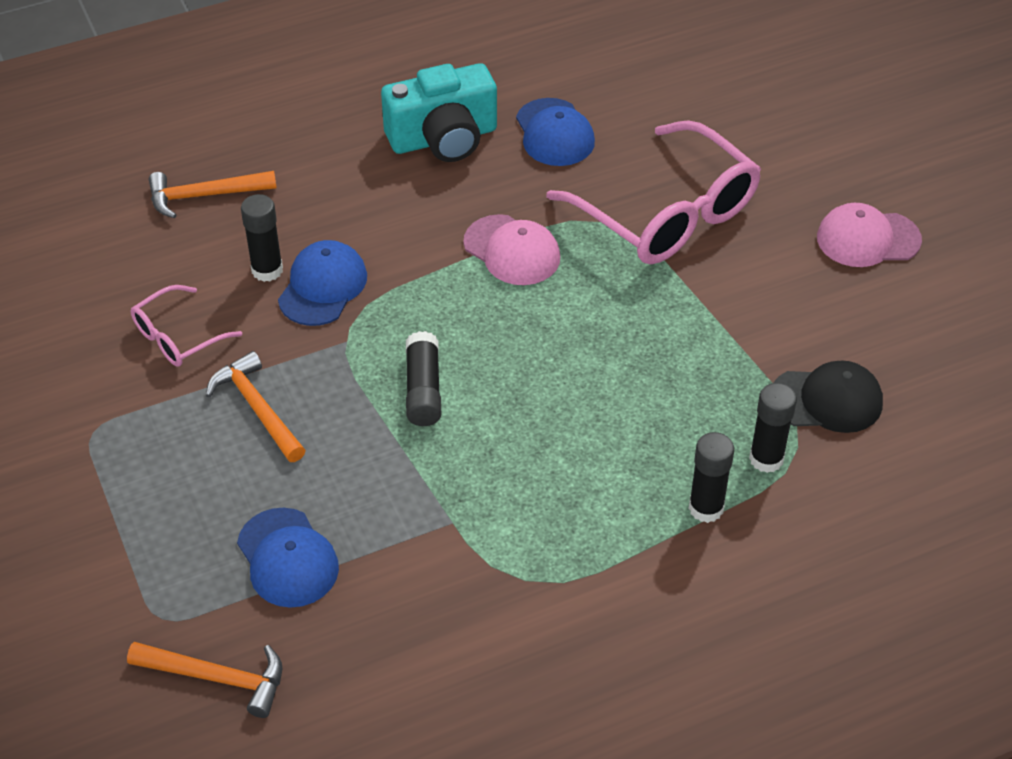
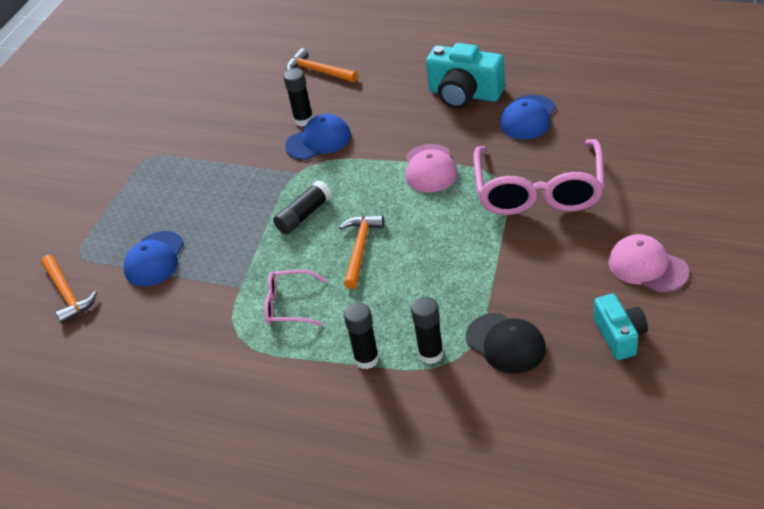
camera: 50 degrees right, 5 degrees down
(177, 337) = (230, 132): pink glasses -> pink glasses (289, 305)
(257, 408) = (223, 183): orange hammer -> orange hammer (360, 249)
(922, 326) = (619, 336): none -> turquoise camera

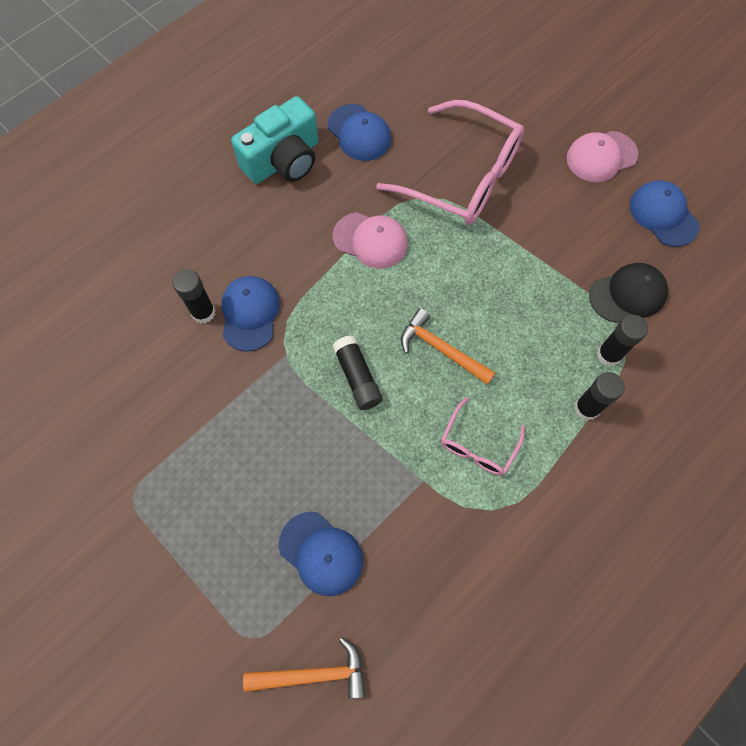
camera: 70 degrees left, 25 degrees up
(318, 71) = (130, 262): orange hammer -> none
(619, 336) = (663, 215): turquoise camera -> blue cap

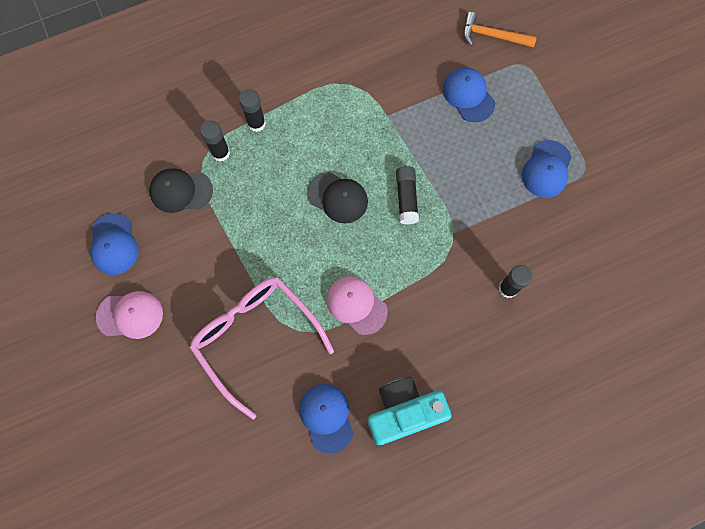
camera: 160 degrees left, 5 degrees up
(250, 313) = (472, 275): blue cap -> blue cap (546, 169)
(441, 349) = (337, 197): orange hammer -> black cap
(478, 445) = (341, 125): pink glasses -> none

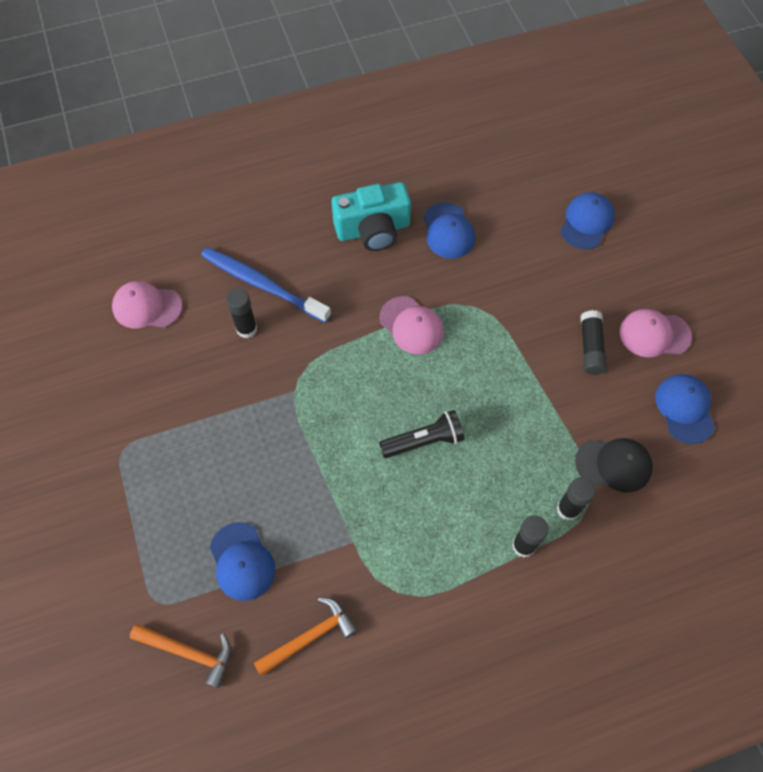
camera: 175 degrees left, 10 degrees down
(255, 338) = (519, 303): pink glasses -> none
(337, 197) = (424, 441): black cap -> black flashlight
(406, 198) = (342, 434): black glue stick -> black glue stick (590, 348)
(409, 51) = (310, 637): none -> orange hammer
(504, 337) = (262, 284): none -> blue toothbrush
(546, 169) = (168, 454): blue cap -> blue cap (586, 222)
(606, 303) = (147, 307): none -> pink cap

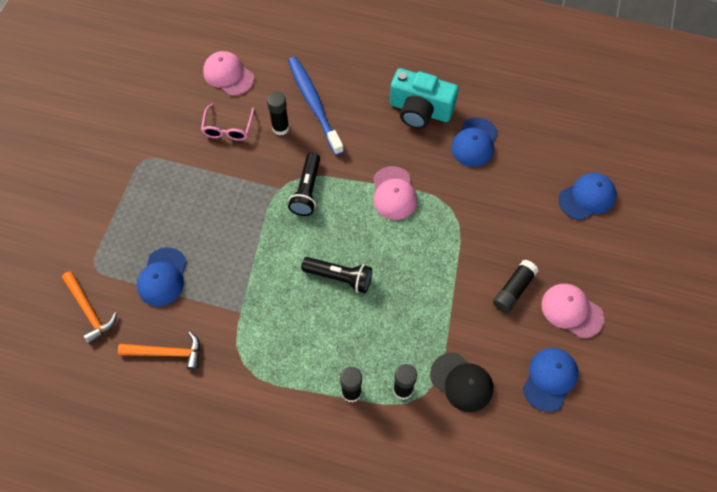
camera: 35 degrees right, 0 degrees up
(190, 362) = (228, 128): none -> pink glasses
(324, 375) = (307, 190): none -> black flashlight

